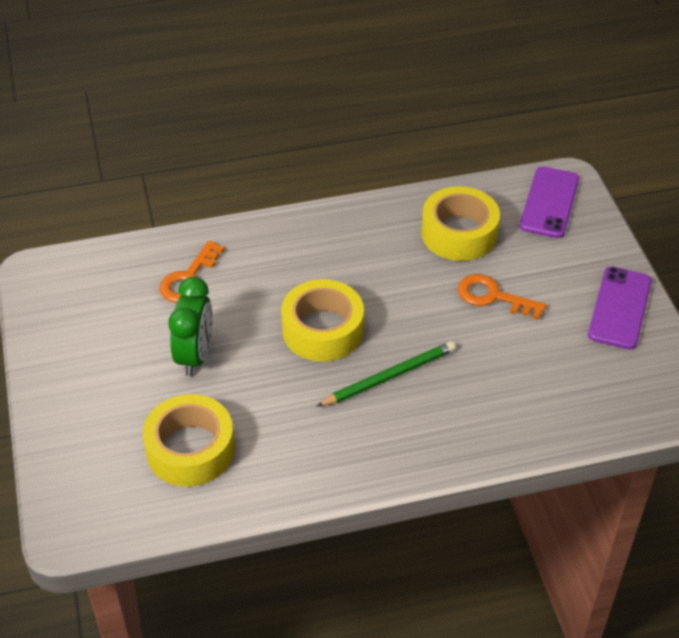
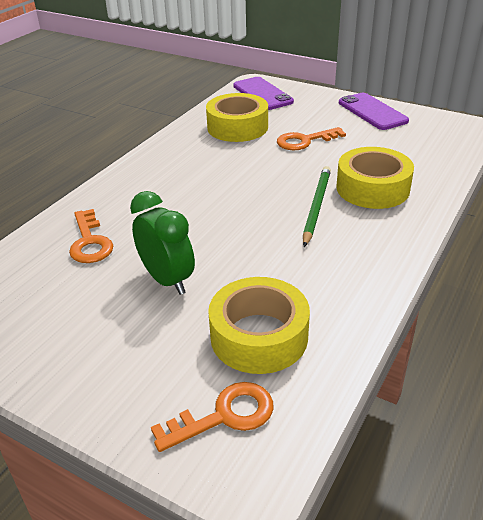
camera: 45 degrees left, 10 degrees down
(102, 482) = (224, 416): none -> orange key
(322, 330) = (235, 211): yellow tape -> yellow tape (372, 188)

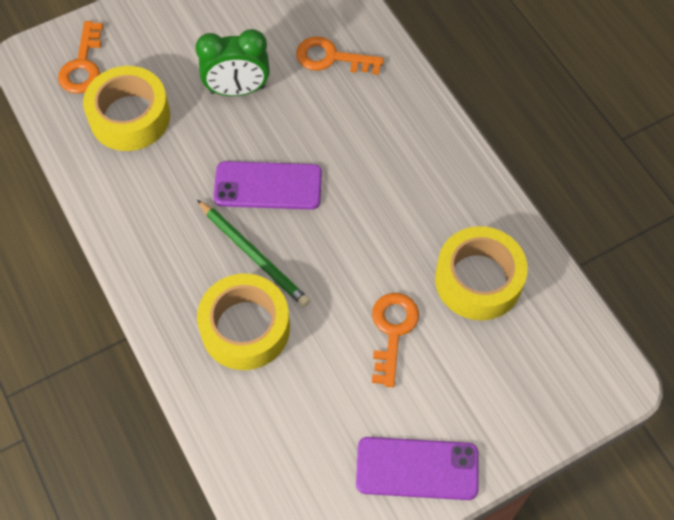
camera: 120 degrees right, 25 degrees up
(262, 94) = (565, 367): purple phone -> purple phone (268, 186)

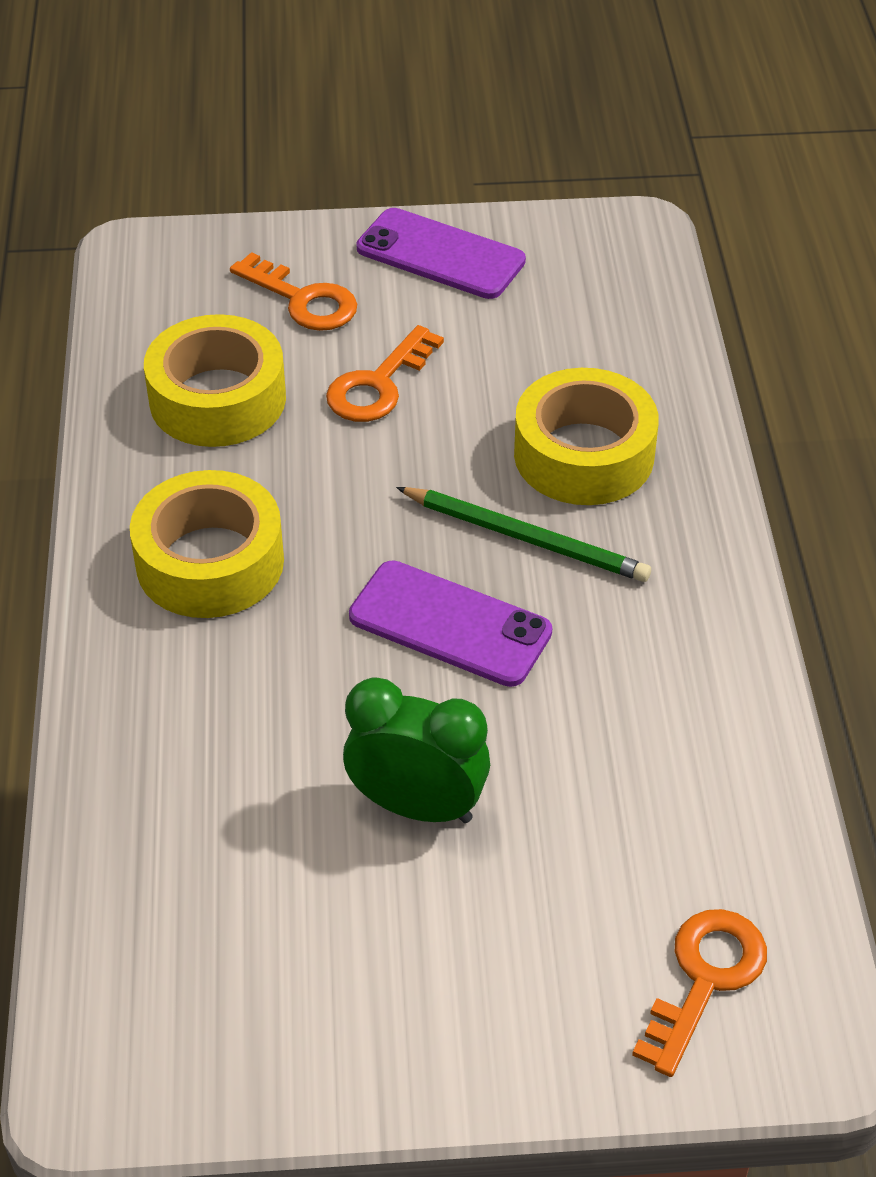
camera: 155 degrees left, 15 degrees down
(130, 117) = (644, 832): yellow tape -> yellow tape (210, 562)
(253, 255) = (525, 538): green pencil -> green pencil turned 135 degrees clockwise
(331, 58) = (206, 799): orange key -> orange key (303, 300)

